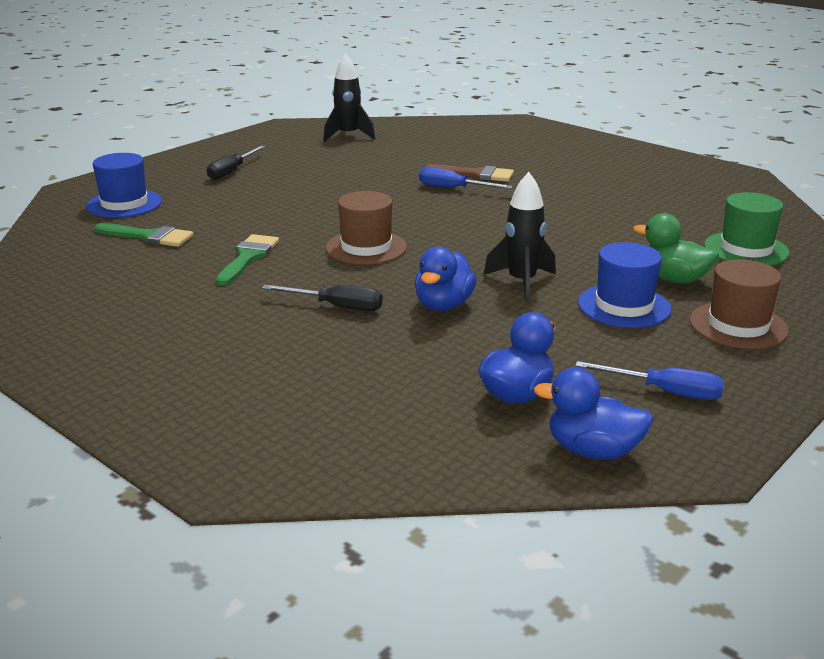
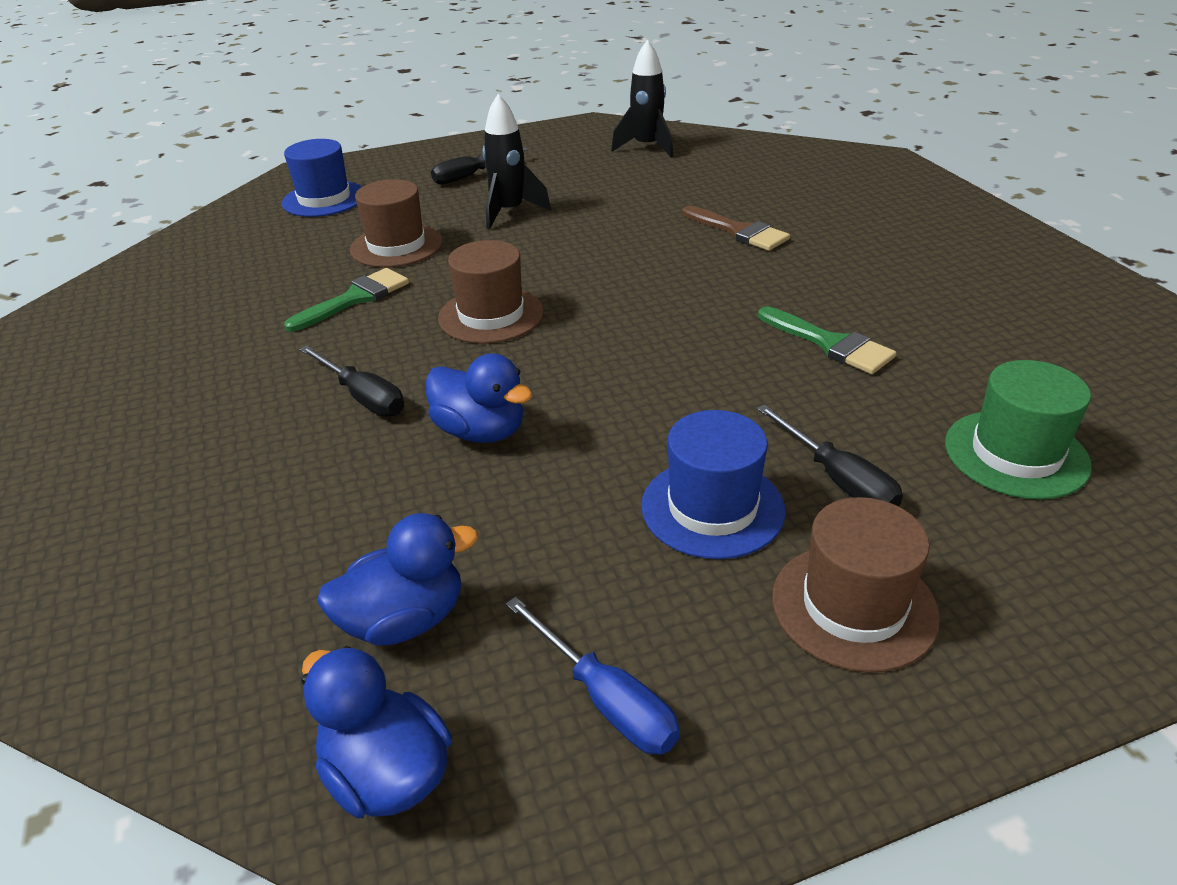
camera: 30 degrees right, 10 degrees up
(149, 237) = (297, 247): green brush -> green brush (830, 344)
(234, 222) = (396, 246): none -> brown hat
(443, 305) = (481, 431): blue duck -> blue duck turned 105 degrees counterclockwise
(453, 188) = (688, 248): blue screwdriver -> none
(521, 282) = (615, 422): black rocket -> black rocket (509, 212)
(673, 279) = (838, 479): green duck -> black screwdriver

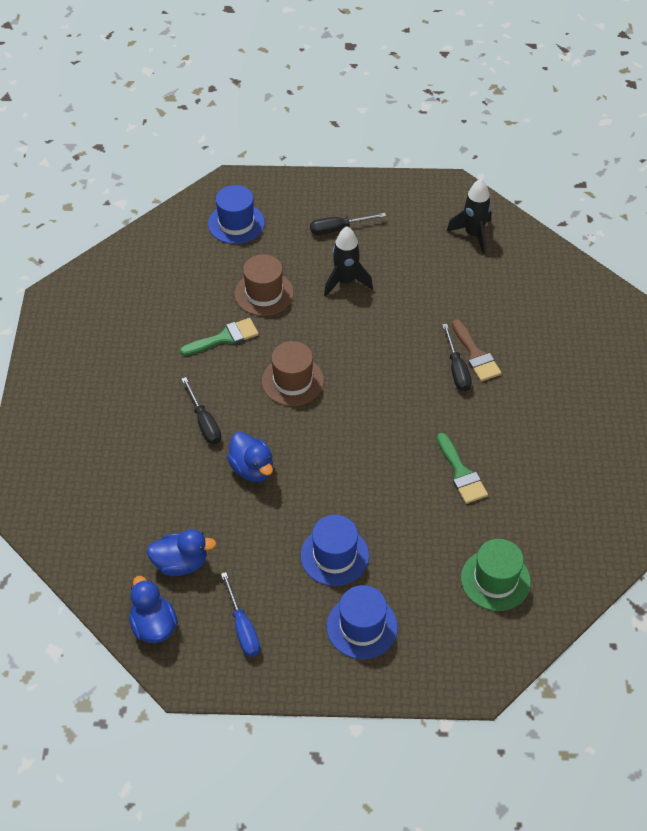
camera: 20 degrees right, 15 degrees up
(838, 479) = (401, 562): black screwdriver -> black screwdriver (456, 369)
(854, 606) = (362, 626): brown hat -> blue hat

